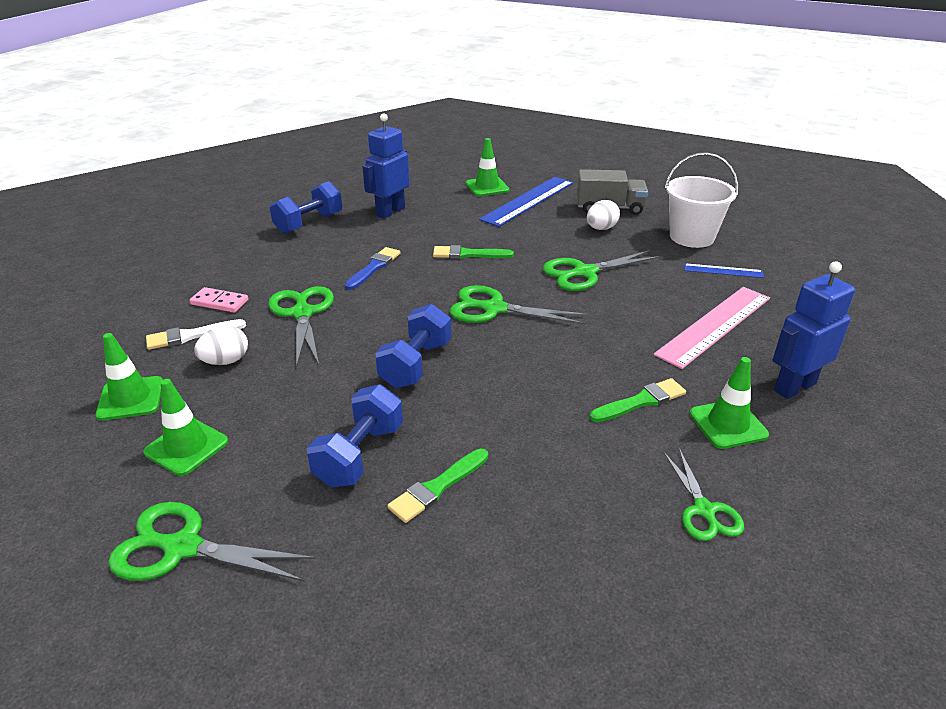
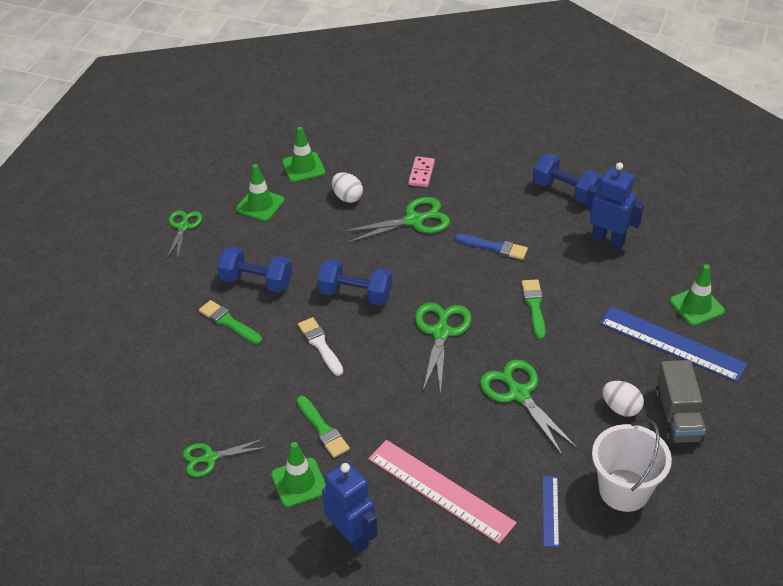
camera: 85 degrees right, 10 degrees up
(182, 547) = (183, 227): green scissors -> green scissors, size x0.65
(191, 336) = (375, 172): white brush -> white brush (320, 345)

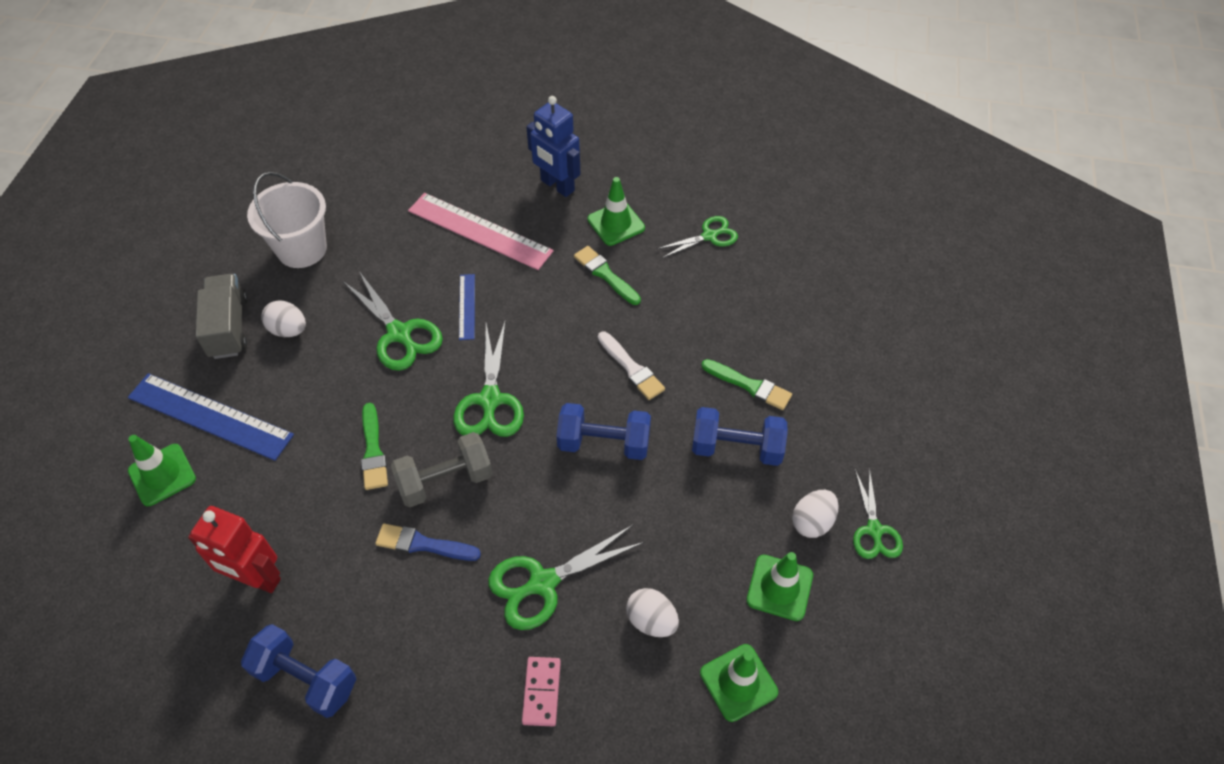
camera: 170 degrees right, 10 degrees up
(222, 235) = (812, 522): none -> white egg
(478, 282) = (445, 481): none -> grey dumbbell
(550, 511) = (375, 224): blue ruler -> blue ruler (467, 306)
(608, 240) = (256, 578): blue robot -> red robot

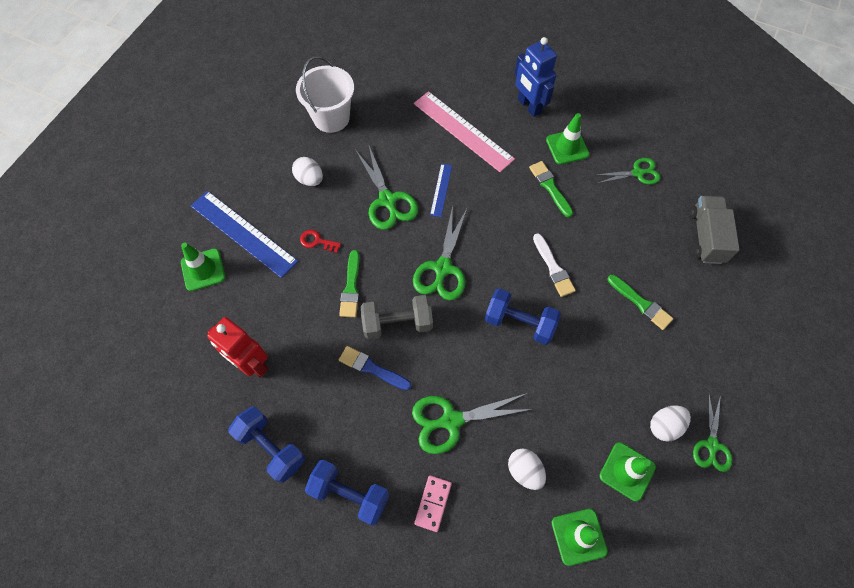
camera: 15 degrees right, 10 degrees up
(229, 327) = (269, 168): grey truck -> grey truck (706, 237)
(315, 404) = (317, 241): none -> red key
(736, 448) = (619, 351): blue dumbbell -> blue dumbbell (350, 494)

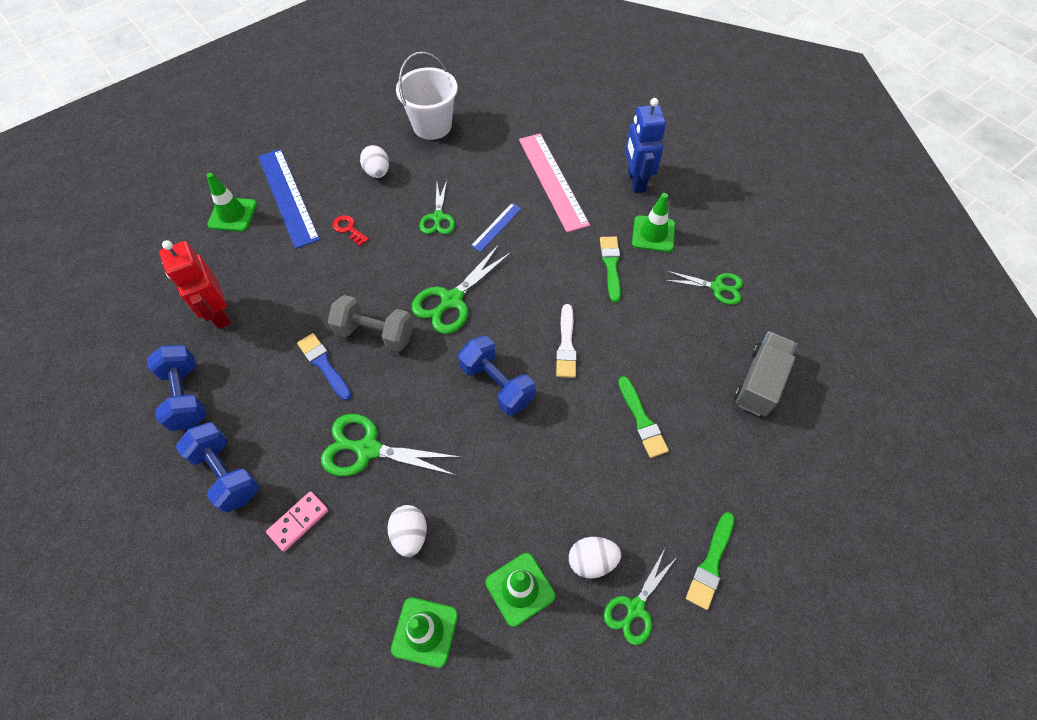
camera: 25 degrees right, 5 degrees down
(351, 287) = (353, 282): green brush -> green brush (711, 563)
(387, 200) = (438, 217): green scissors -> green scissors, size x0.65

